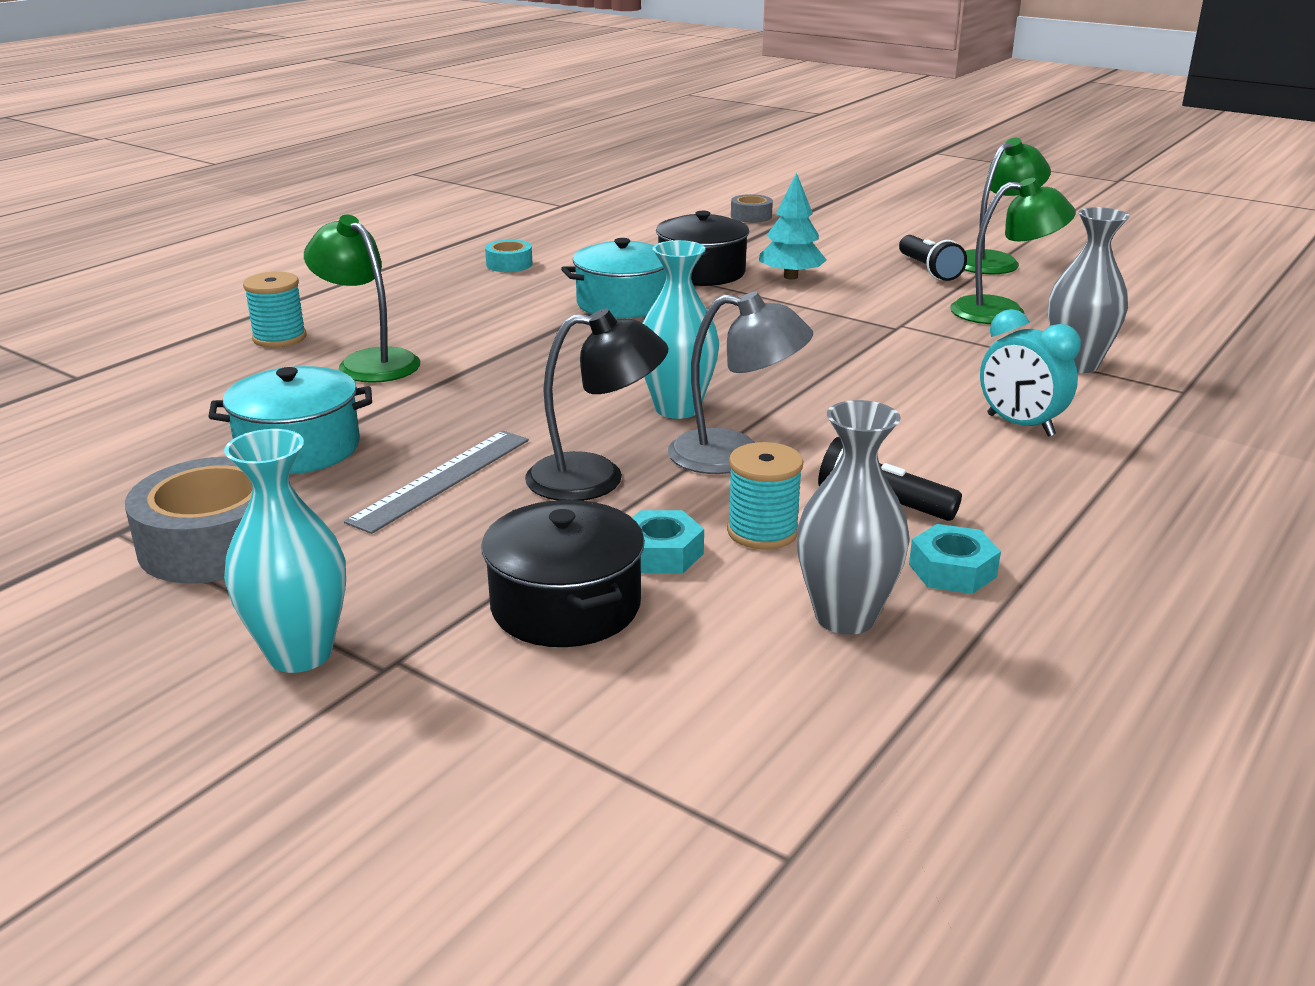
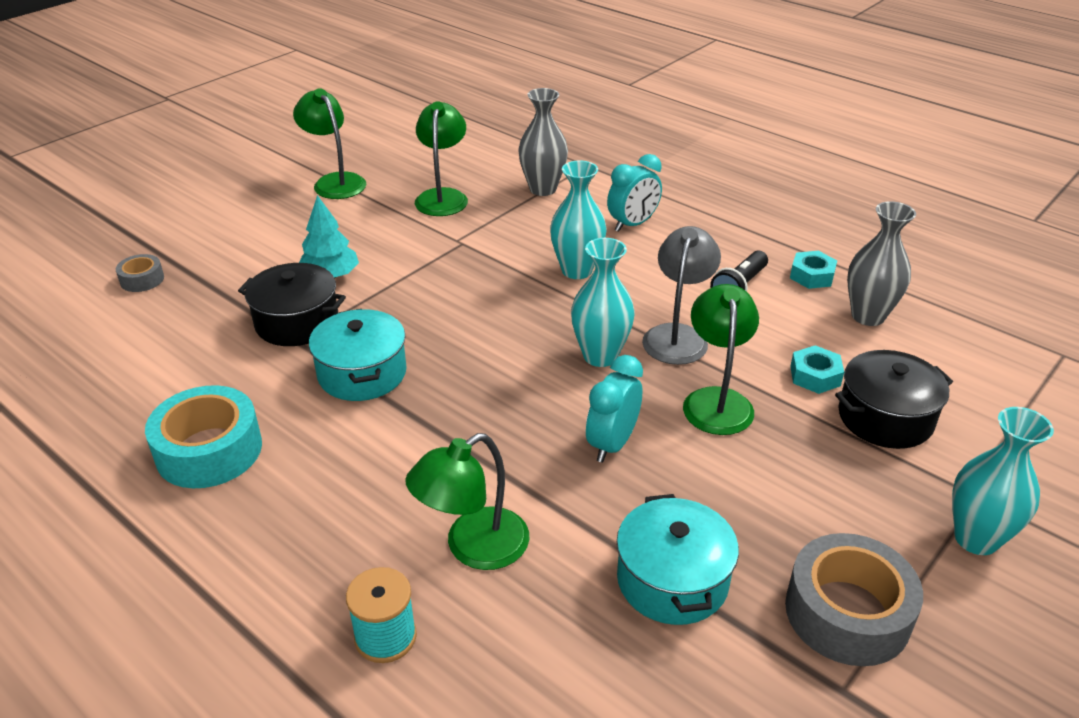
camera: 85 degrees left, 10 degrees up
(442, 479) = (725, 481): grey ruler -> none
(509, 264) = (209, 450): turquoise tape -> turquoise tape, size x1.98
(511, 417) = (612, 444): none -> turquoise clock
(596, 478) = (716, 400): black lamp -> green lamp
(762, 531) = (780, 334): turquoise spool -> none
(867, 391) = (577, 270): none -> turquoise vase
(929, 270) = (343, 211): black flashlight -> none

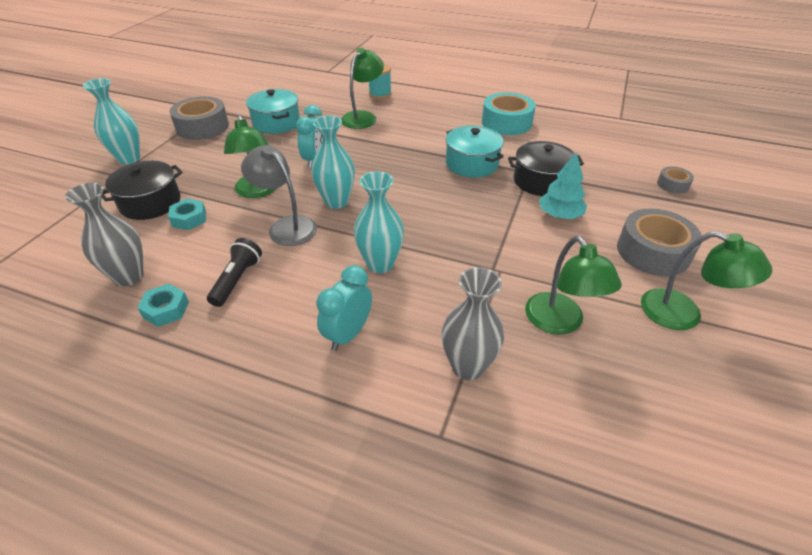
camera: 160 degrees right, 5 degrees up
(286, 223) = (653, 252): none -> grey tape
(677, 336) = (286, 226): grey lamp -> grey lamp turned 135 degrees clockwise

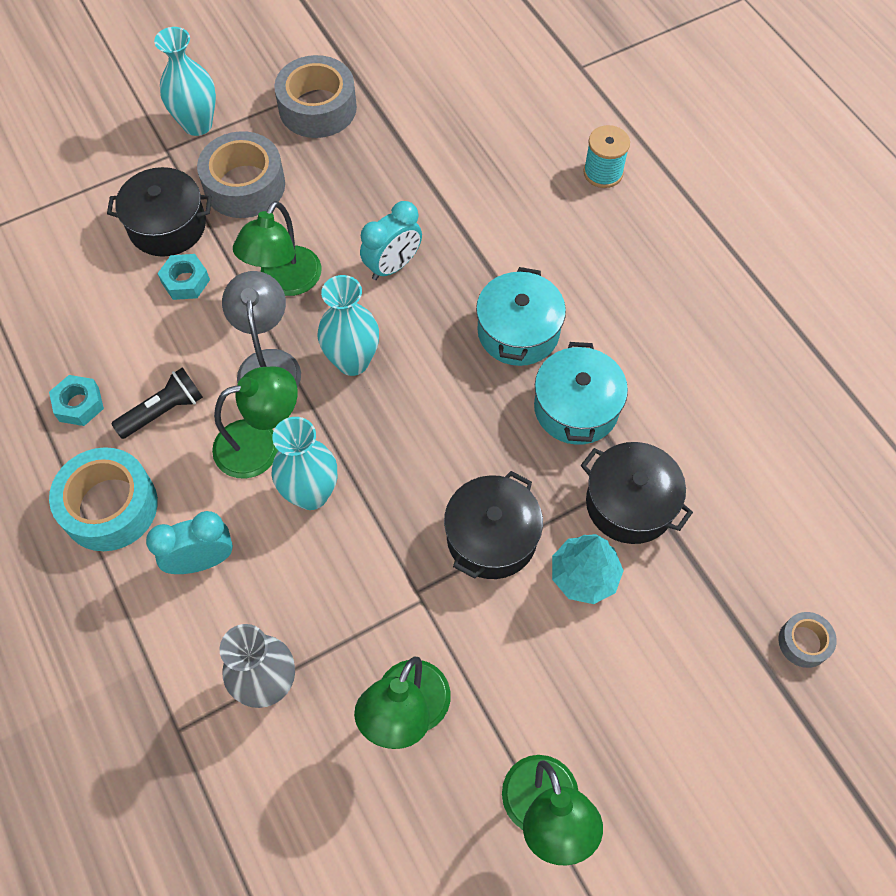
camera: 40 degrees right, 20 degrees up
(129, 276) = (78, 333): grey vase -> none
(276, 123) = (410, 155): turquoise pot -> turquoise pot (518, 331)
(363, 117) = (530, 213): green lamp -> green lamp (261, 444)
(499, 226) = (491, 537): none -> black pot
(506, 122) = (718, 357): turquoise tape -> turquoise tape (110, 506)
(653, 252) = (625, 714): grey tape -> grey tape (244, 185)

